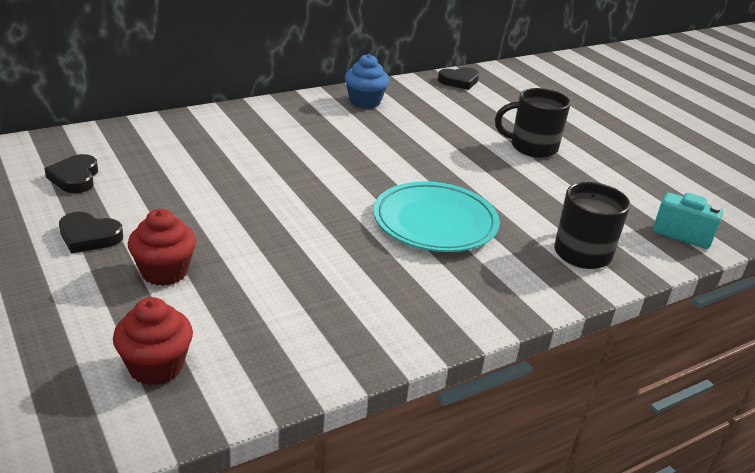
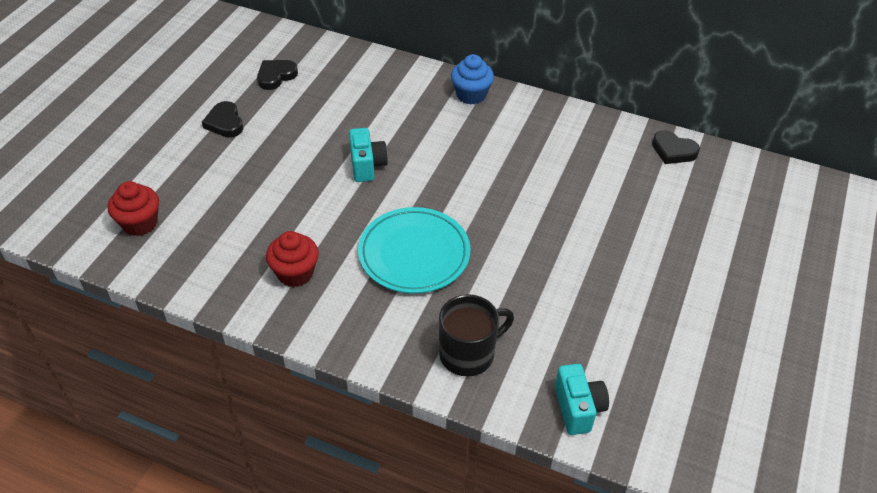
camera: 55 degrees right, 15 degrees up
(164, 272) = (222, 172): red cupcake -> red cupcake (295, 273)
(289, 192) = (367, 166): none -> turquoise camera
(365, 102) = (550, 124): blue cupcake -> blue cupcake (471, 95)
(532, 147) = (609, 251): black mug -> none

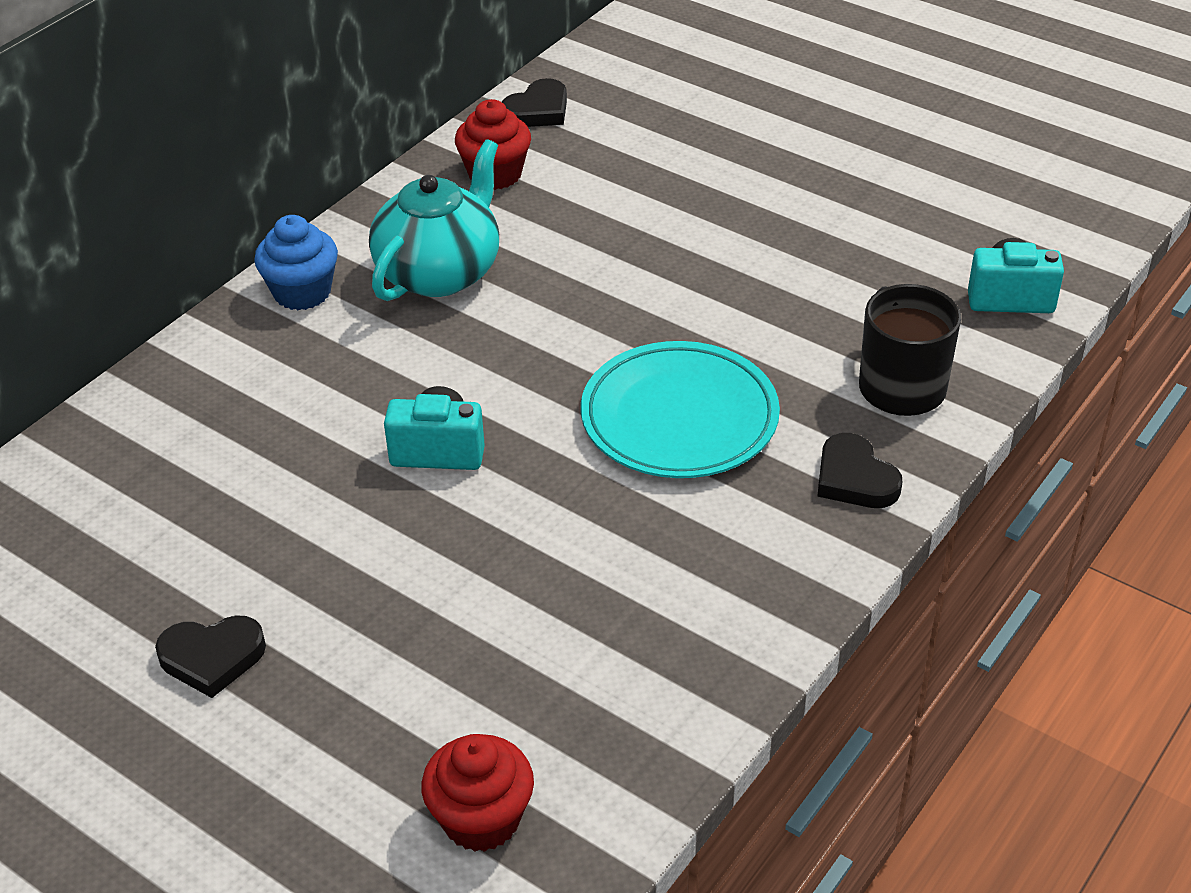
camera: 75 degrees left, 5 degrees down
(276, 76) = (95, 561): black heart -> black heart (854, 478)
(295, 273) = (687, 575): red cupcake -> red cupcake (495, 174)
(505, 139) = (440, 272): none -> turquoise teapot

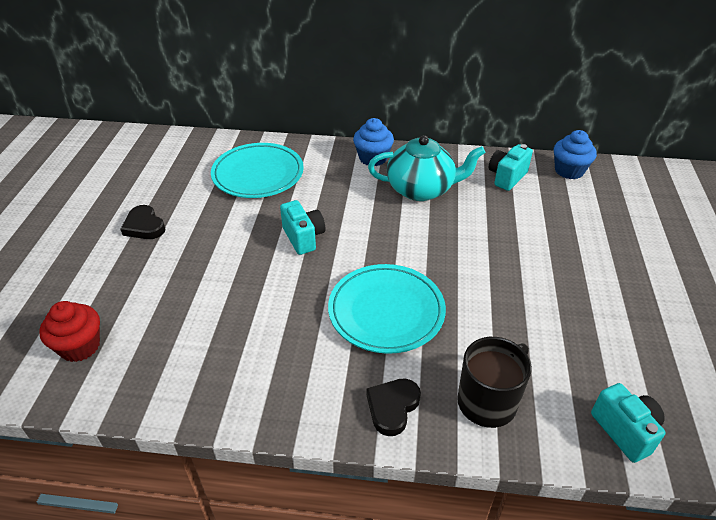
camera: 60 degrees right, 0 degrees up
(203, 452) = (258, 174): none -> turquoise plate
(495, 174) = (506, 177): red cupcake -> turquoise camera
(538, 110) = (569, 171): black heart -> blue cupcake

